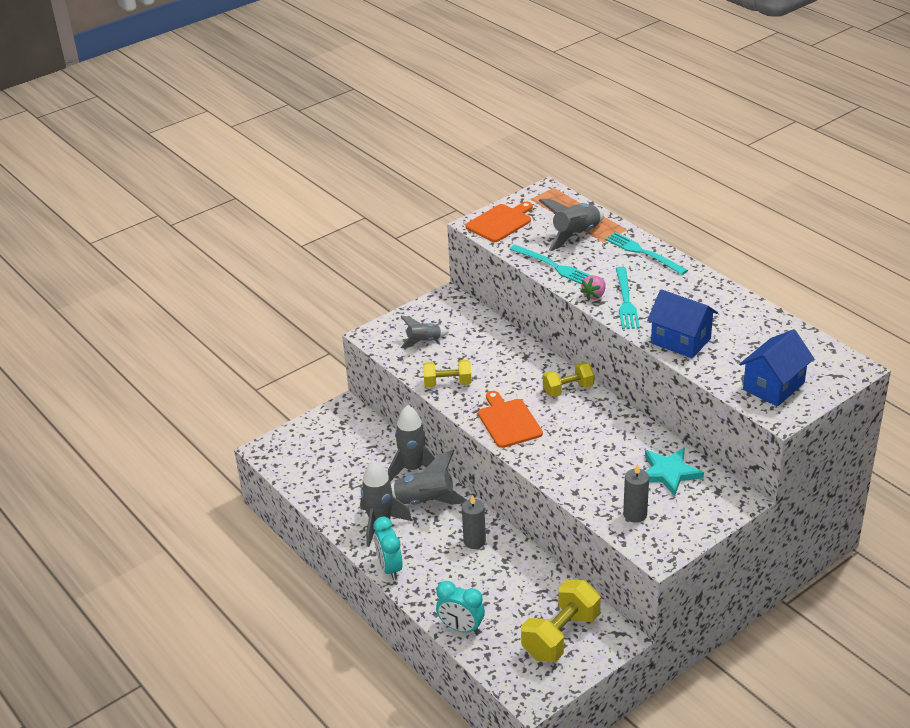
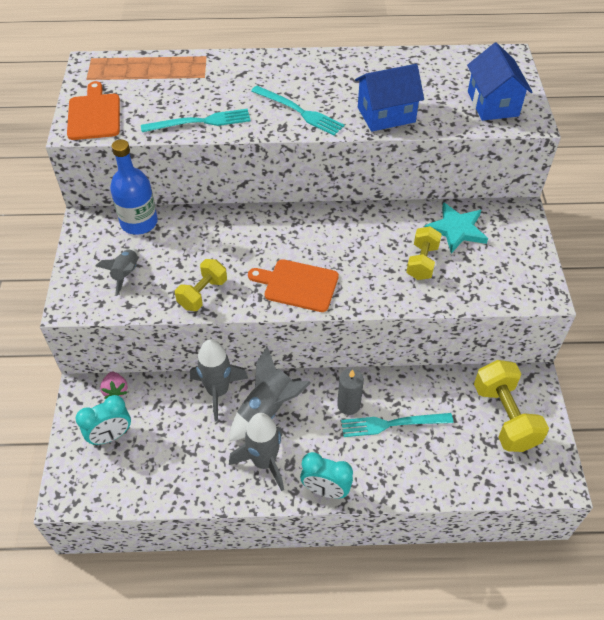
camera: 55 degrees left, 15 degrees up
(461, 628) = (443, 482): turquoise clock -> turquoise clock (111, 436)
(475, 319) = (139, 222): none -> blue bottle
(568, 389) = (298, 223): yellow dumbbell -> yellow dumbbell (422, 262)
(575, 235) = (175, 85): grey rocket -> none
(594, 295) = (270, 124): pink strawberry -> pink strawberry (116, 391)
(635, 514) = (487, 279): grey candle -> none
(643, 253) = (248, 66): turquoise fork -> turquoise fork (392, 424)

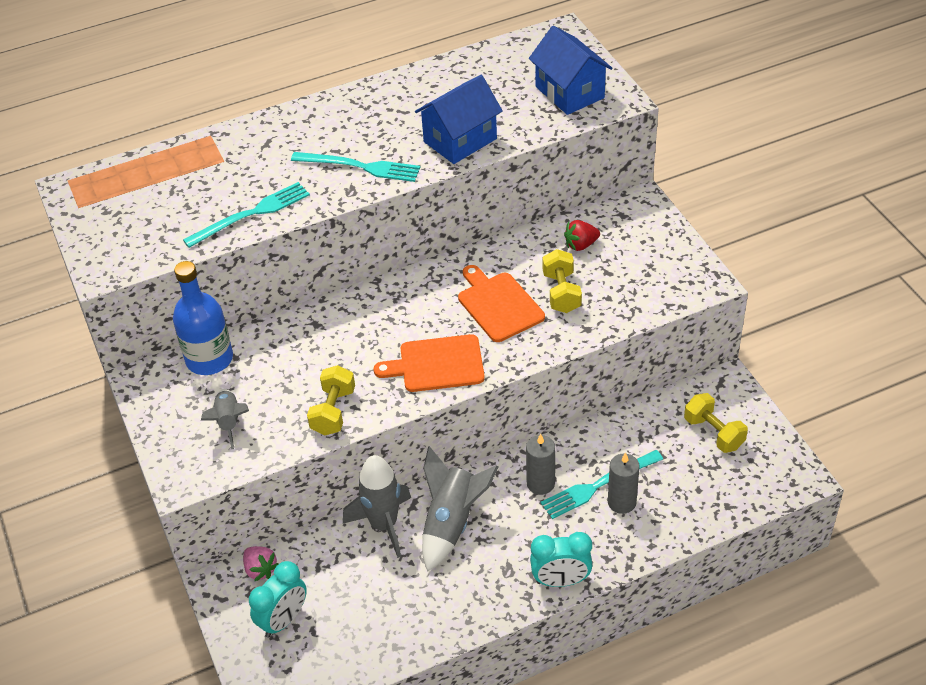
camera: 20 degrees left, 5 degrees down
(94, 115) = (116, 246): orange cutting board -> orange cutting board (498, 305)
(264, 462) = (477, 578): grey rocket -> none
(404, 445) = (622, 502): none -> grey candle
(456, 229) = (581, 245): turquoise star -> red strawberry
(504, 417) = (713, 433): yellow dumbbell -> yellow dumbbell, size x0.63

